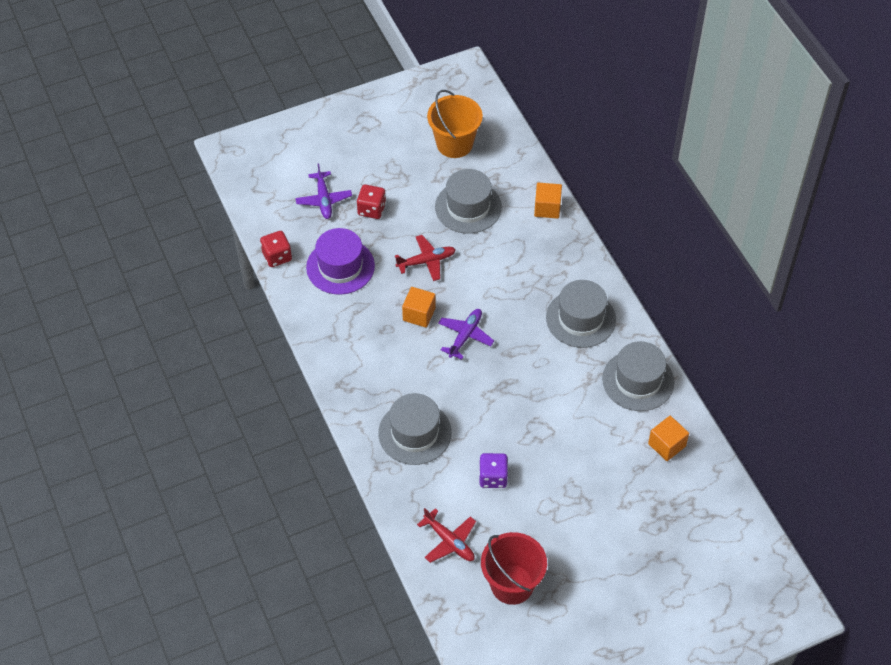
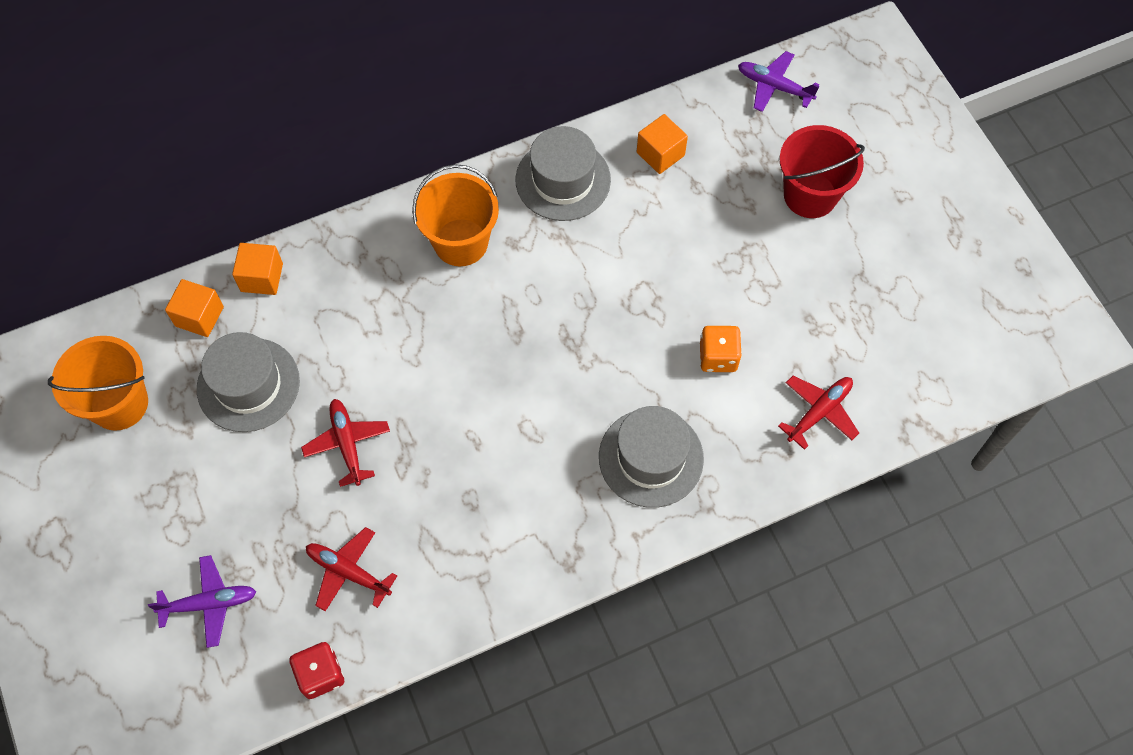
camera: 90 degrees left, 10 degrees up
(340, 266) = (348, 572): purple hat -> red plane
(371, 209) = (238, 527): red dice -> none
(419, 314) = (445, 454): orange cube -> orange cube (199, 316)
(465, 336) = (486, 390): purple plane -> purple plane (774, 86)
(493, 477) = (718, 357): purple dice -> orange dice
(512, 584) = (875, 337): red bucket -> red bucket (810, 195)
(580, 318) = (461, 242): grey hat -> orange bucket

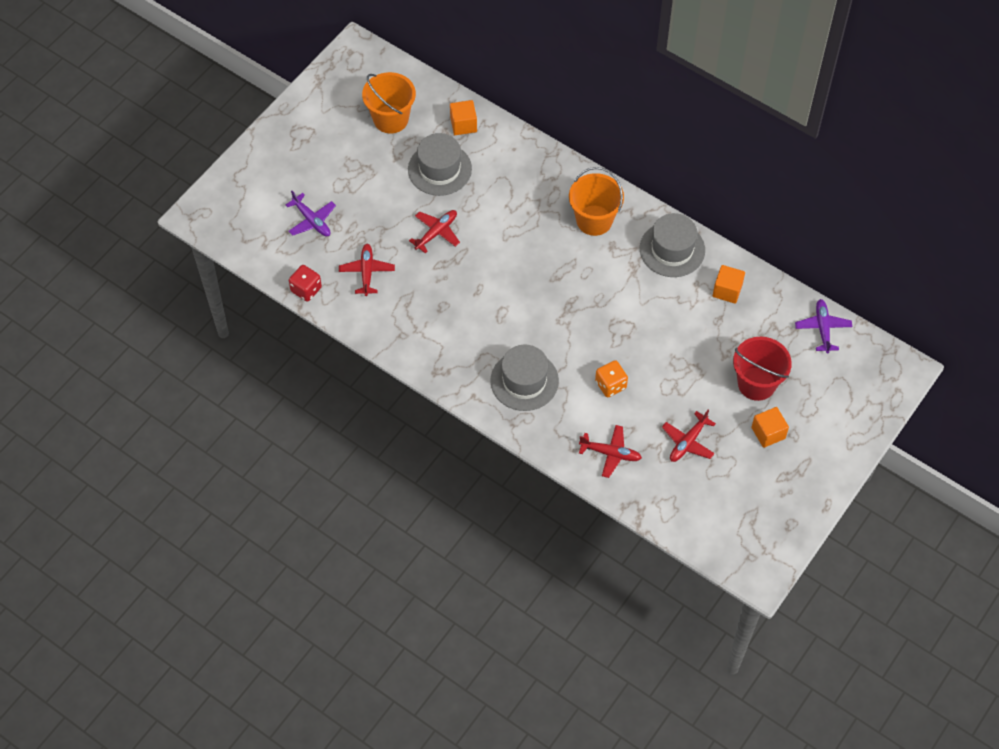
camera: 60 degrees right, 5 degrees down
(262, 277) = (506, 139): orange cube -> orange cube (768, 433)
(851, 314) = (688, 442): none -> red plane

